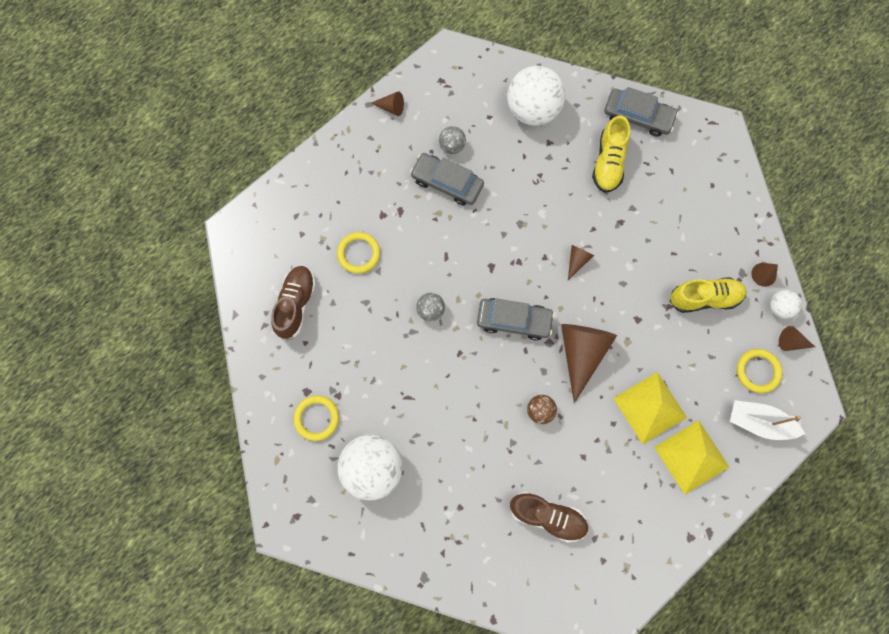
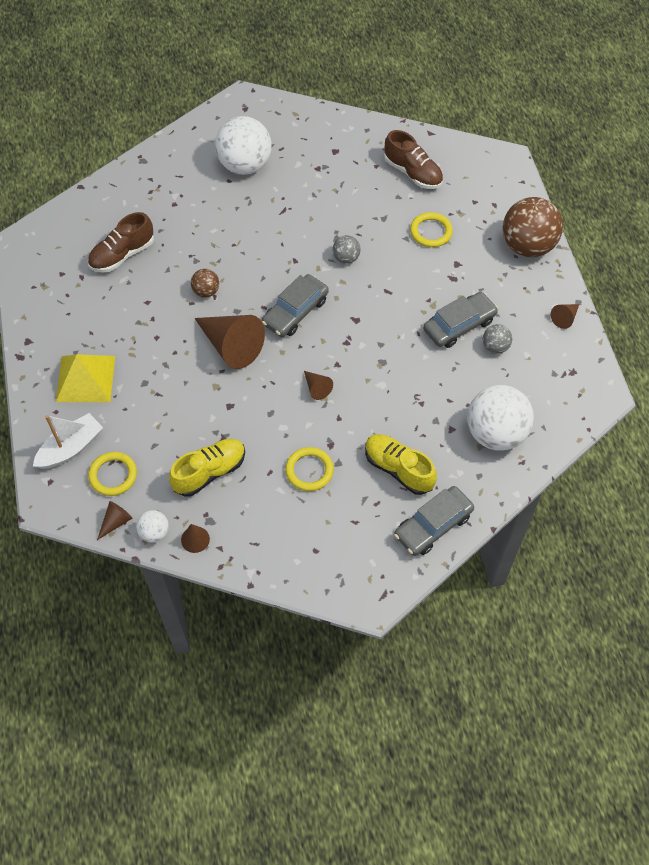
camera: 120 degrees right, 15 degrees down
(316, 418) = (309, 148): yellow ring -> yellow ring (309, 470)
(329, 168) = (527, 246): none -> brown ball
(650, 407) = (148, 371): yellow pyramid -> none
(704, 298) = (209, 472): yellow shoe -> yellow shoe turned 150 degrees counterclockwise

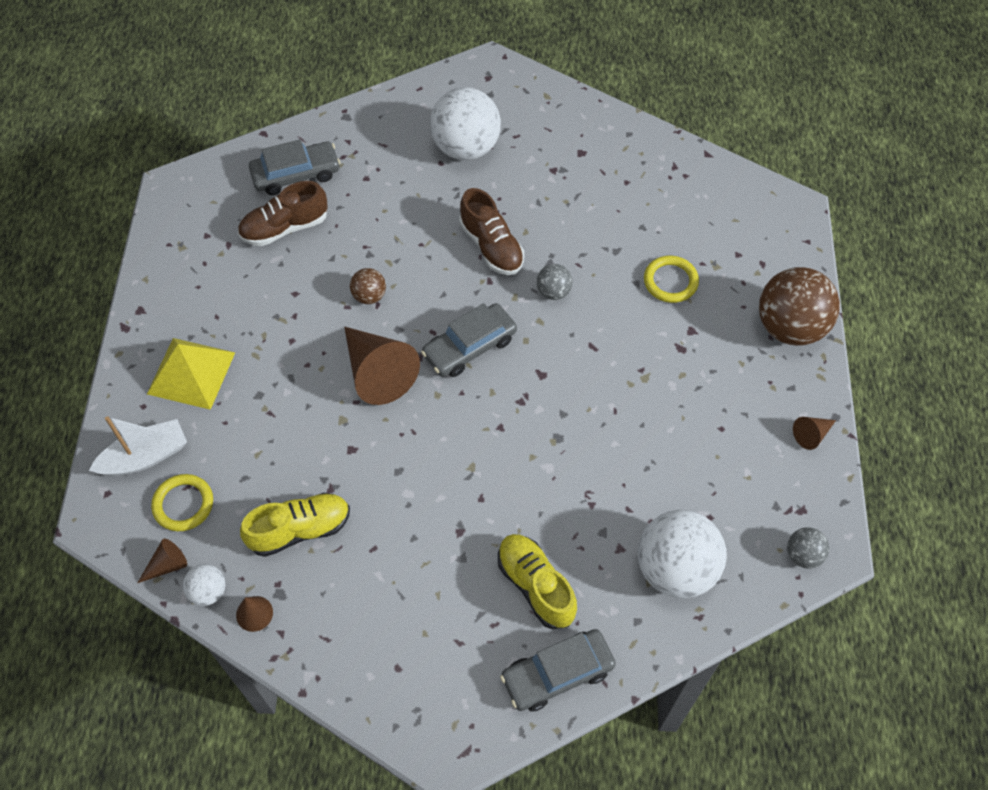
camera: 15 degrees right, 0 degrees up
(309, 470) = (423, 559): yellow ring -> none
(316, 388) = (465, 452): brown cone -> none
(413, 173) = (670, 200): brown shoe -> brown shoe (491, 246)
(459, 325) = (670, 412): grey car -> grey car (296, 174)
(495, 347) = (709, 452): grey ball -> grey ball (803, 555)

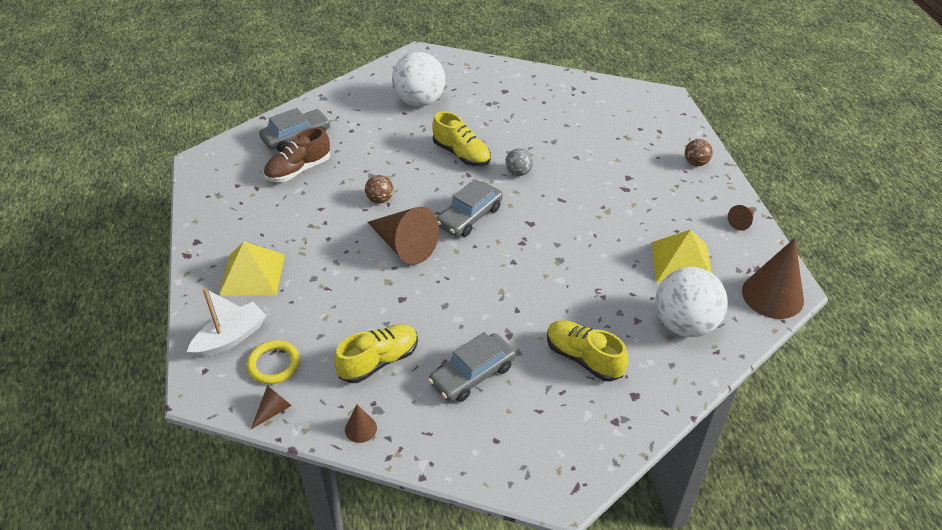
camera: 15 degrees left, 15 degrees down
(208, 591) = (315, 421): white ball -> none
(491, 246) = (461, 154): brown shoe -> yellow shoe
(557, 674) = (626, 414): grey car -> grey car (472, 374)
(670, 281) = (600, 152): yellow ring -> none
(708, 478) = (682, 262): none -> yellow pyramid
(790, 327) = (696, 163): brown ball -> brown ball, size x0.47
(803, 555) = (772, 295): grey ball -> brown cone

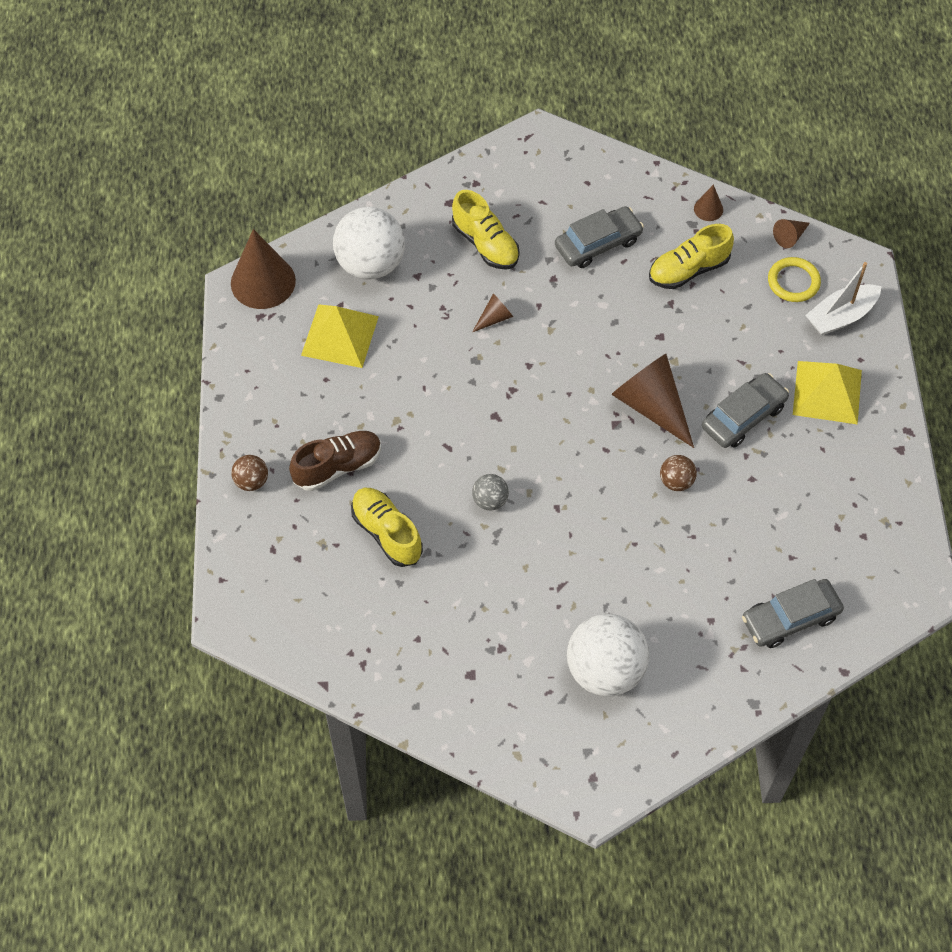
camera: 170 degrees left, 15 degrees up
(298, 170) = (783, 551): brown shoe -> brown shoe (337, 467)
(461, 154) = (559, 546): yellow shoe -> yellow shoe (387, 533)
(469, 216) = (567, 437): grey car -> grey car (743, 417)
(741, 222) = (243, 379): brown cone -> brown cone (494, 318)

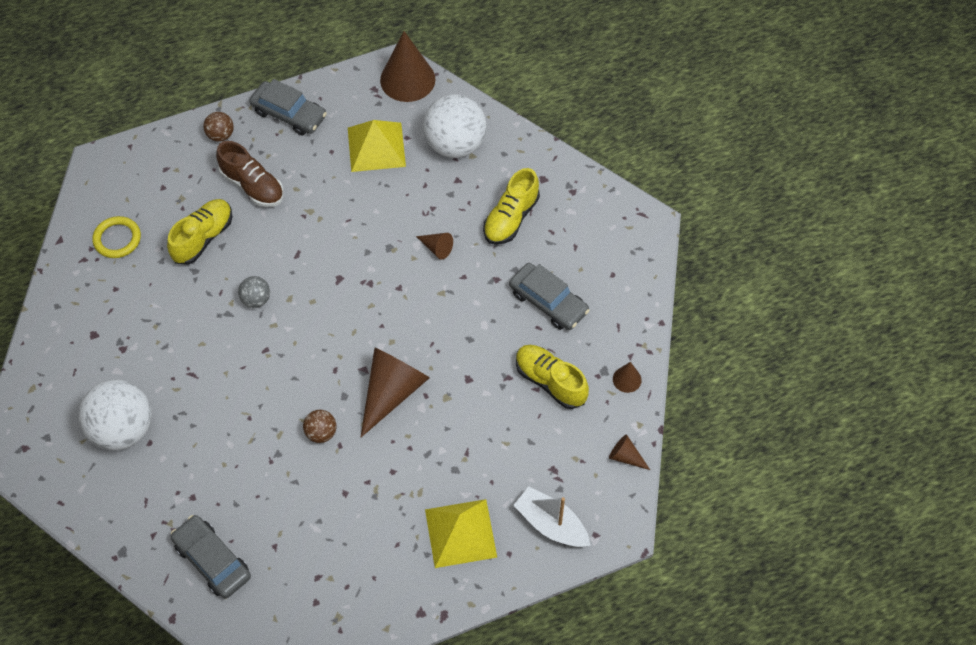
camera: 70 degrees right, 0 degrees up
(743, 417) = (407, 469): grey car -> grey car (289, 114)
(793, 282) = (574, 473): yellow ring -> yellow ring (117, 239)

